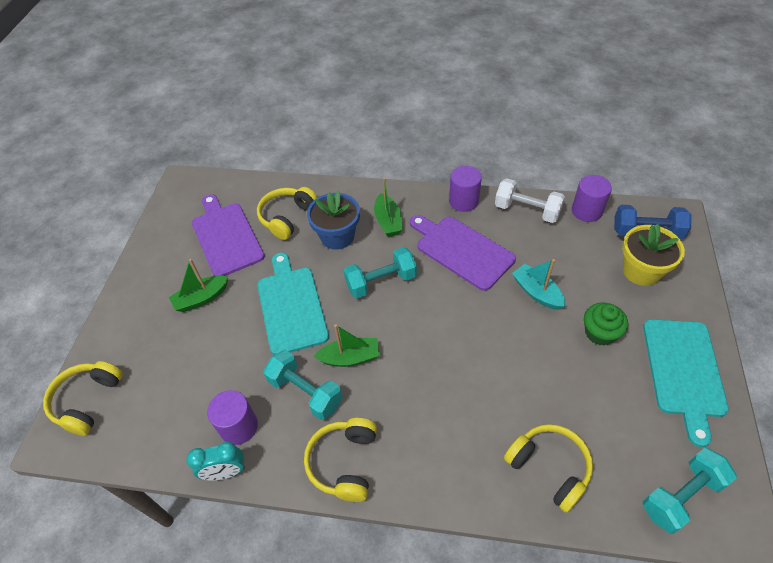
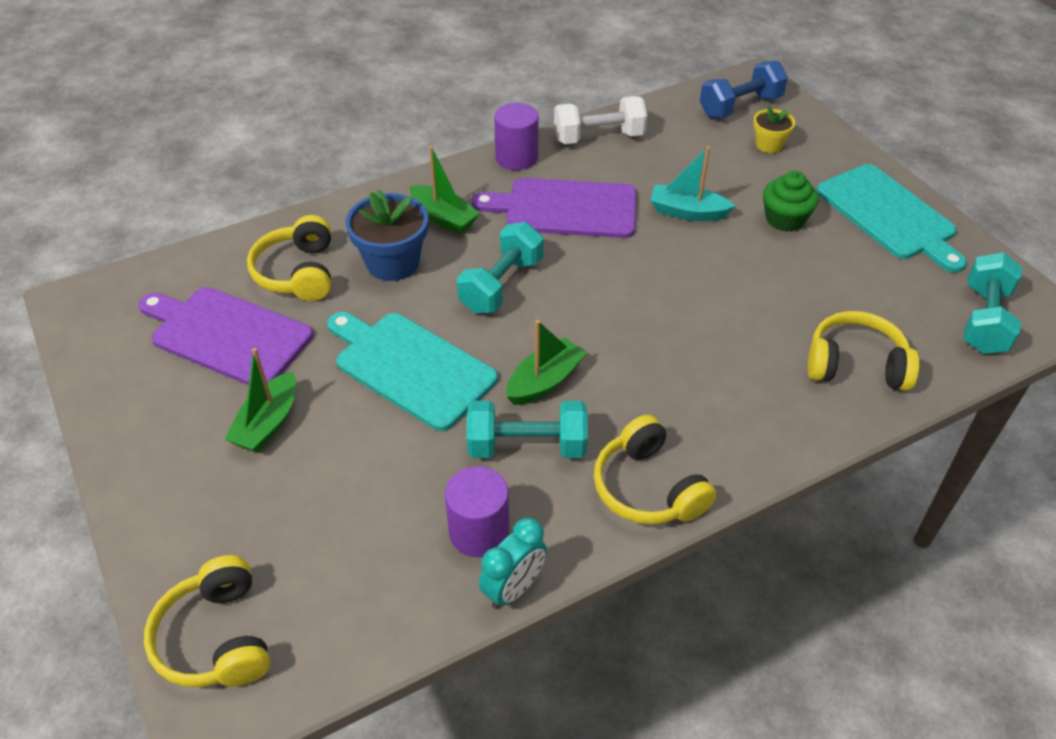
camera: 40 degrees left, 5 degrees down
(586, 211) = (662, 111): purple cylinder -> none
(641, 271) = (769, 145): yellow flower pot -> yellow flower pot, size x0.58

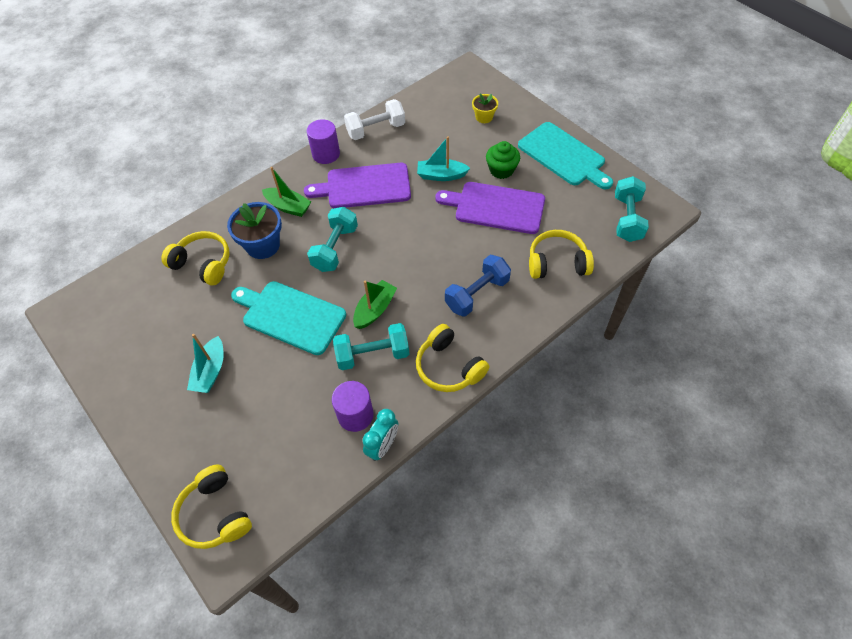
camera: 10 degrees left, 10 degrees up
(227, 335) = (168, 316): purple cutting board -> purple cutting board (496, 207)
(268, 423) = (210, 371): green boat -> turquoise boat
(298, 272) = (203, 264): yellow headphones -> yellow headphones turned 135 degrees clockwise
(740, 107) = (462, 92): blue dumbbell -> blue dumbbell (477, 294)

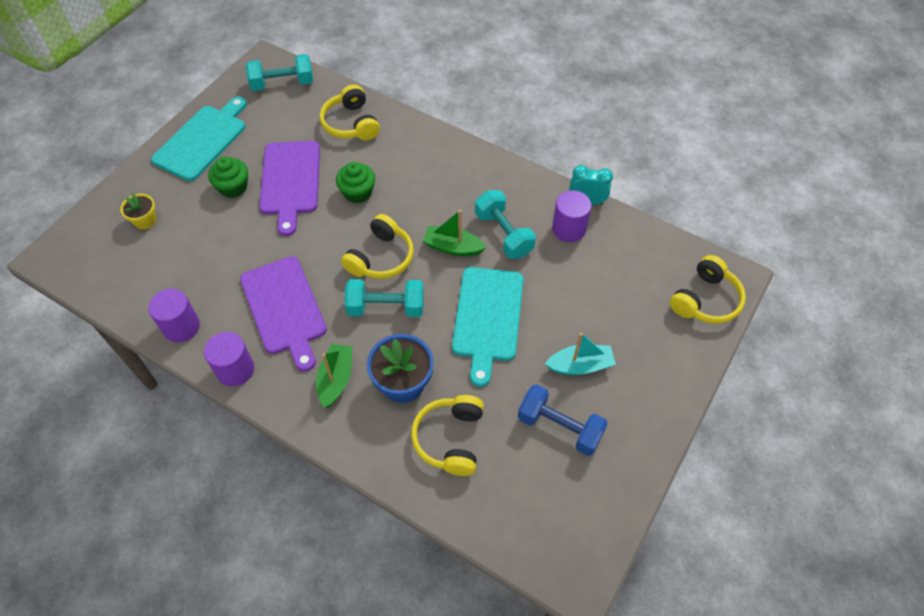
camera: 110 degrees left, 0 degrees up
(376, 130) = (181, 326): white dumbbell -> purple cylinder
(441, 175) = (252, 238): turquoise boat -> none
(449, 367) = (493, 176): yellow headphones -> yellow headphones (381, 258)
(466, 252) = (357, 192): none -> green cupcake
(477, 294) = (406, 173): blue dumbbell -> blue dumbbell (559, 427)

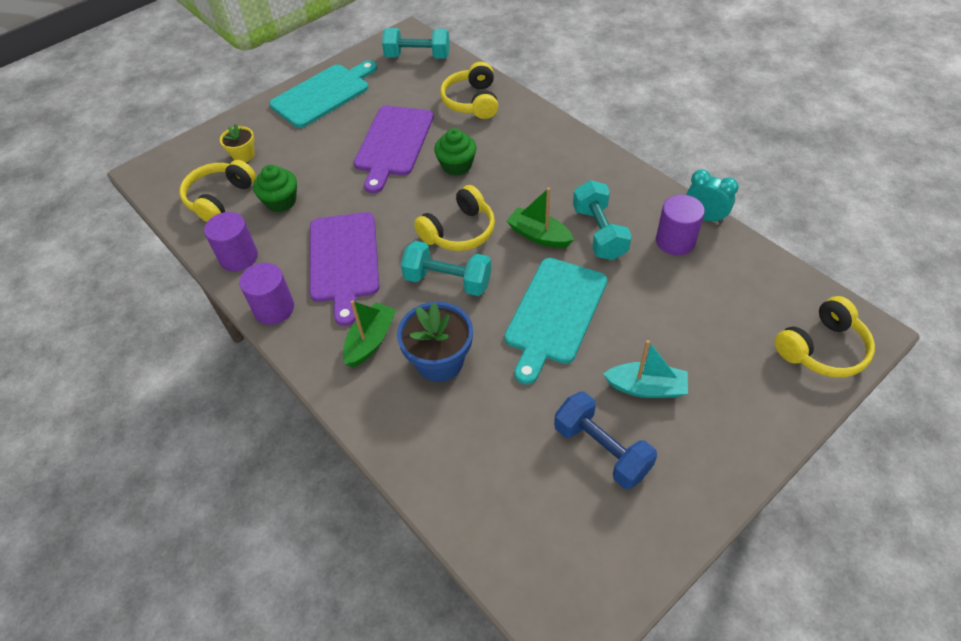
camera: 20 degrees right, 5 degrees down
(233, 187) = (336, 140): green cupcake -> green cupcake (281, 201)
(450, 439) = (471, 431): yellow headphones -> yellow headphones (219, 198)

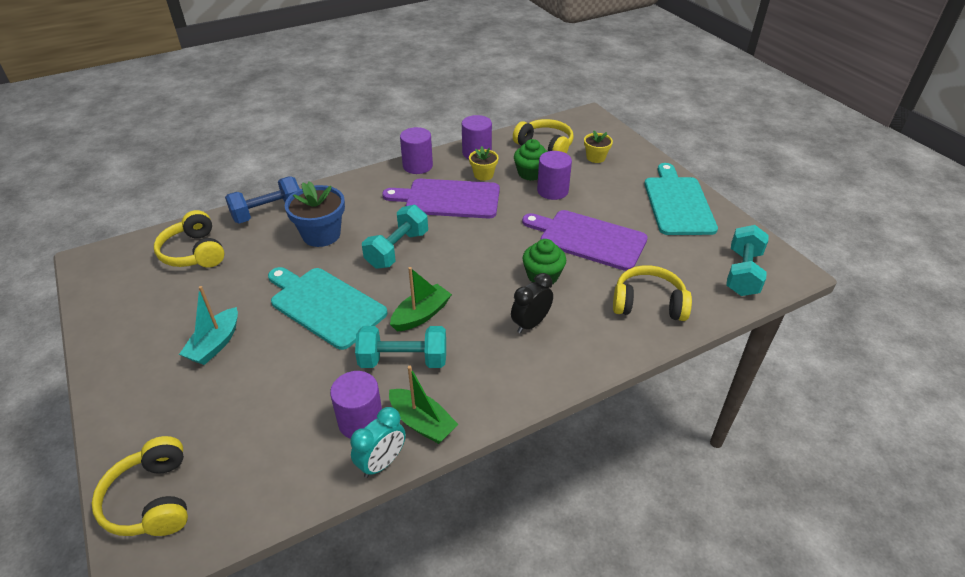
camera: 100 degrees right, 10 degrees down
(289, 240) = (483, 175): none -> yellow flower pot
(314, 179) = (552, 191): none -> purple cylinder
(323, 94) = (677, 203): turquoise cutting board -> turquoise cutting board turned 150 degrees counterclockwise
(370, 341) = (361, 205): green boat -> green boat (422, 423)
(459, 231) = (451, 264): yellow headphones -> yellow headphones (194, 252)
(522, 163) = (530, 324): none -> black clock
(601, 450) = (186, 303): blue dumbbell -> blue dumbbell (268, 212)

